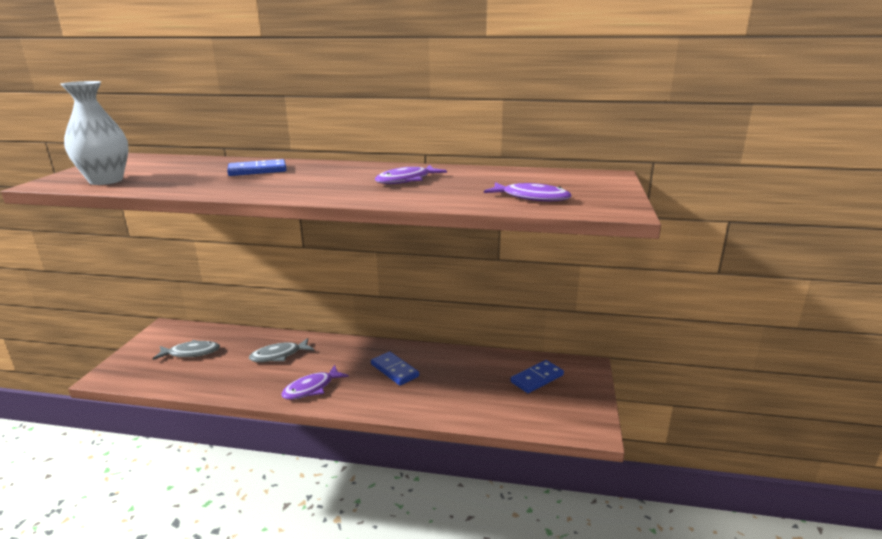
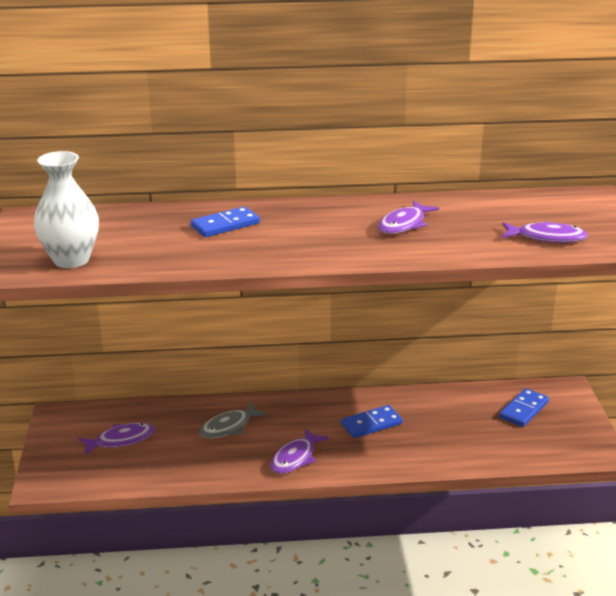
camera: 15 degrees left, 5 degrees up
(191, 353) = (121, 440): grey fish -> purple fish
(394, 370) = (371, 424): blue domino -> blue domino turned 60 degrees counterclockwise

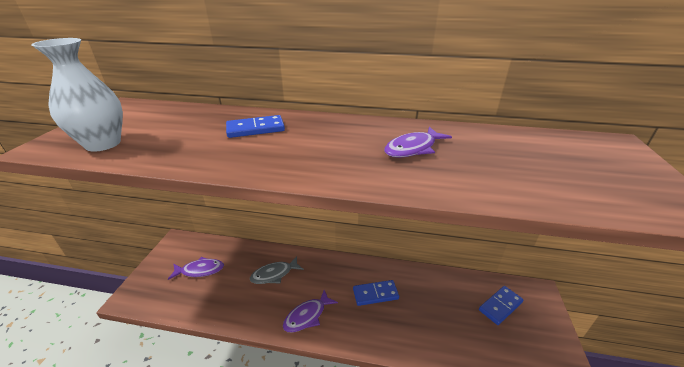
camera: 15 degrees right, 5 degrees up
(547, 237) = (568, 185): purple fish -> none

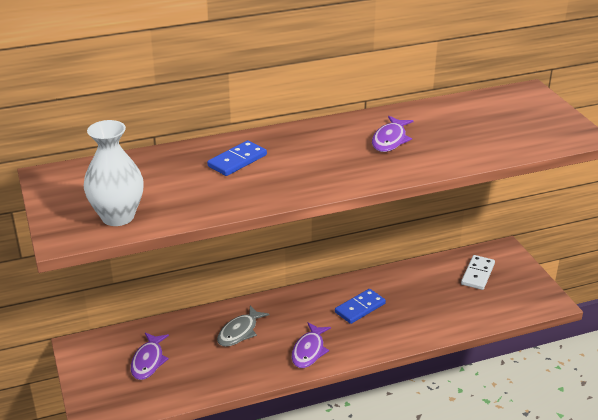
camera: 30 degrees left, 0 degrees up
(200, 270) = (148, 361): purple fish -> purple fish turned 135 degrees clockwise
(500, 306) = (477, 274): blue domino -> white domino

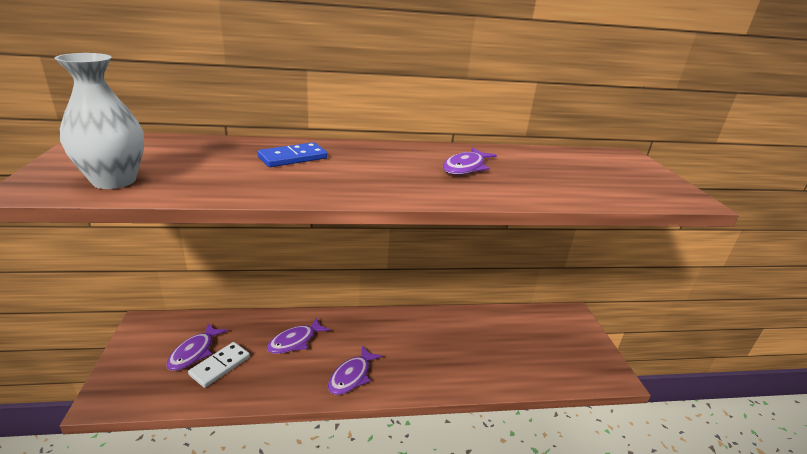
camera: 10 degrees right, 5 degrees down
(239, 332) = (295, 341): grey fish -> purple fish
(360, 308) = (419, 342): blue domino -> none
(477, 274) = (543, 332): white domino -> white domino (220, 366)

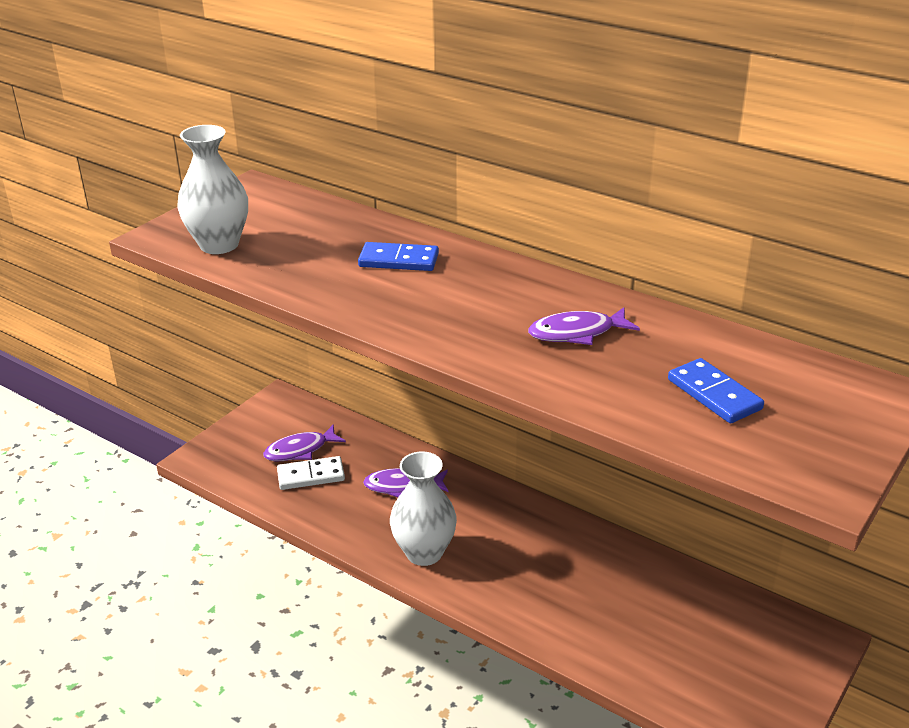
camera: 45 degrees right, 5 degrees up
(351, 376) = (424, 553): purple fish -> white vase
(576, 176) = (714, 394): none -> blue domino

